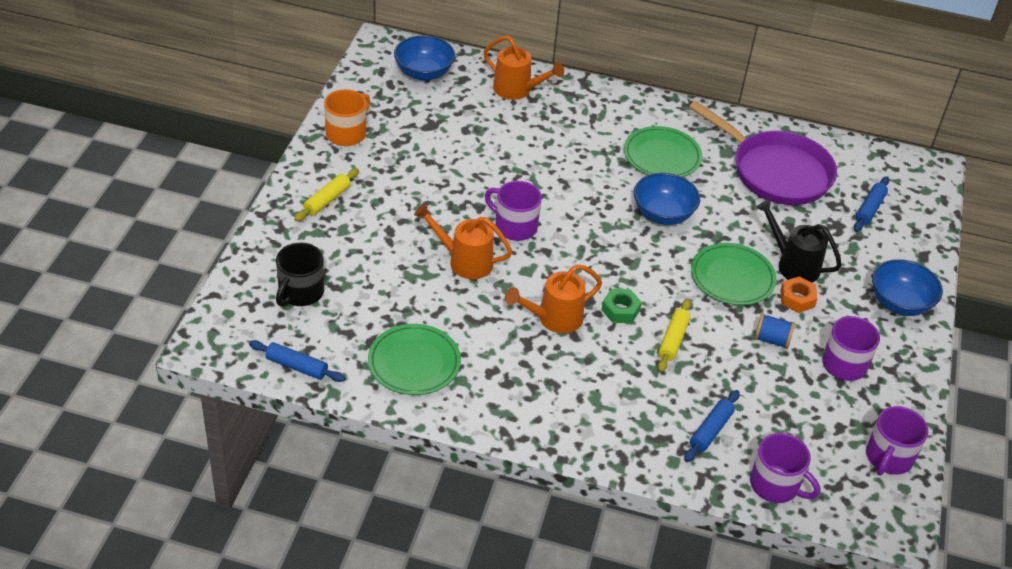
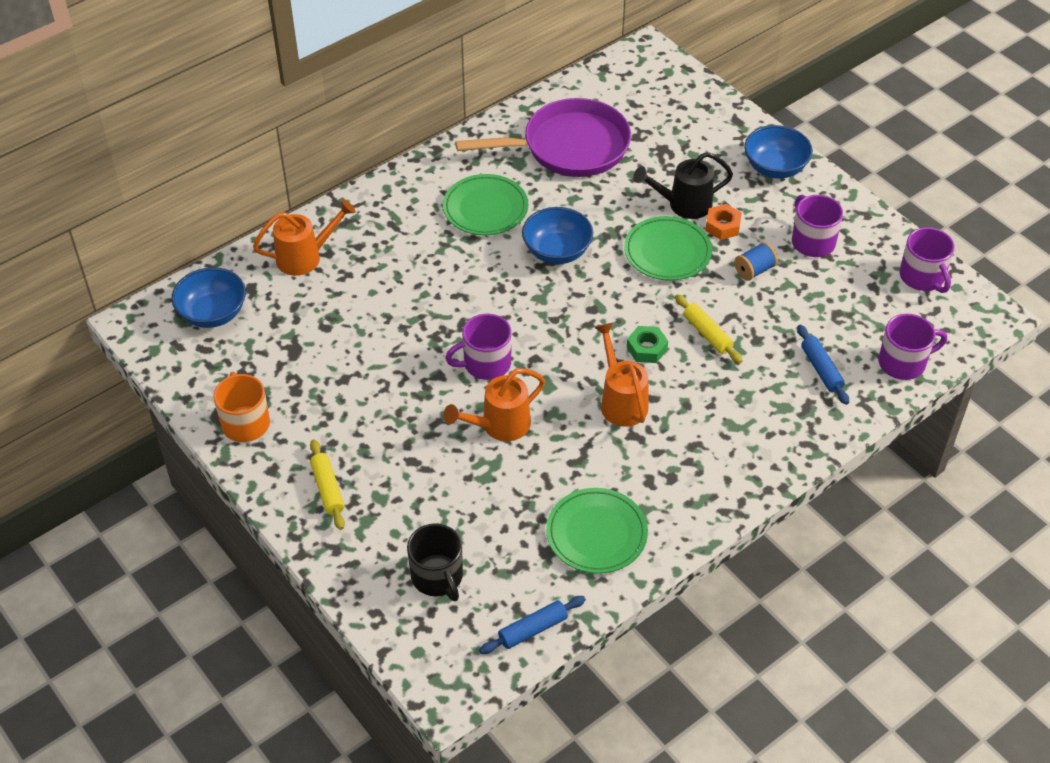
camera: 50 degrees left, 5 degrees up
(554, 319) = (621, 401): orange watering can -> orange watering can turned 150 degrees clockwise
(869, 209) = (661, 118): blue rolling pin -> none

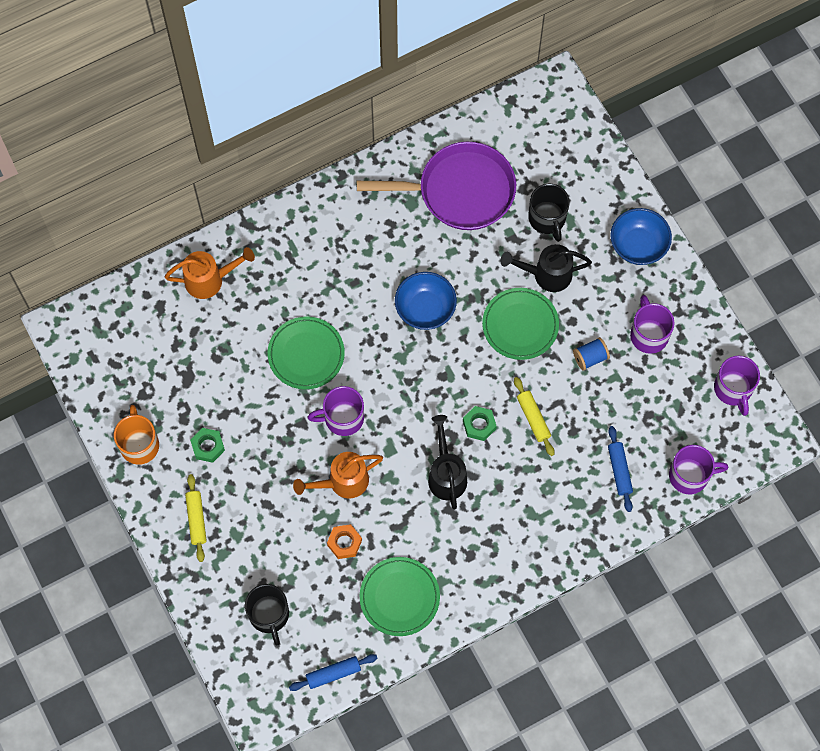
camera: 10 degrees right, 20 degrees up
(213, 313) = (125, 328): blue bowl -> none
(329, 413) = (208, 446): none -> green nut
(485, 208) = (372, 250): green plate -> green plate (306, 354)
(621, 401) = (446, 474): orange watering can -> black watering can
(670, 158) = (547, 218): none -> black mug
(722, 226) = (575, 304): orange nut -> orange nut (344, 543)

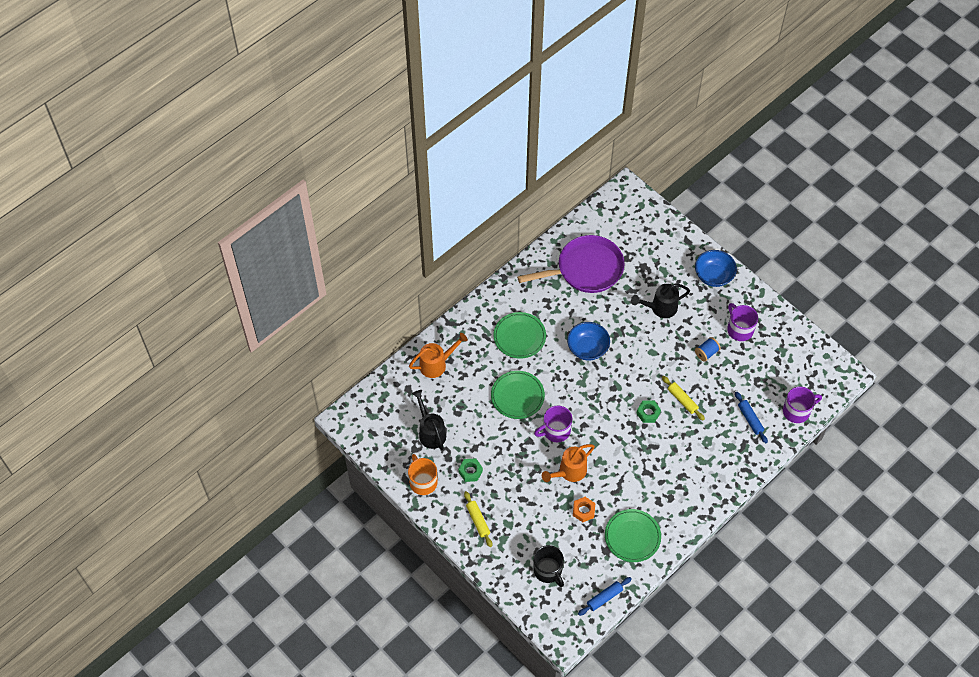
camera: 15 degrees left, 10 degrees down
(446, 474) = (637, 450): black watering can -> black watering can (430, 432)
(520, 325) = (653, 343): green plate -> green plate (519, 336)
(547, 218) = (648, 273): black mug -> none
(733, 389) = (806, 350): purple mug -> none

